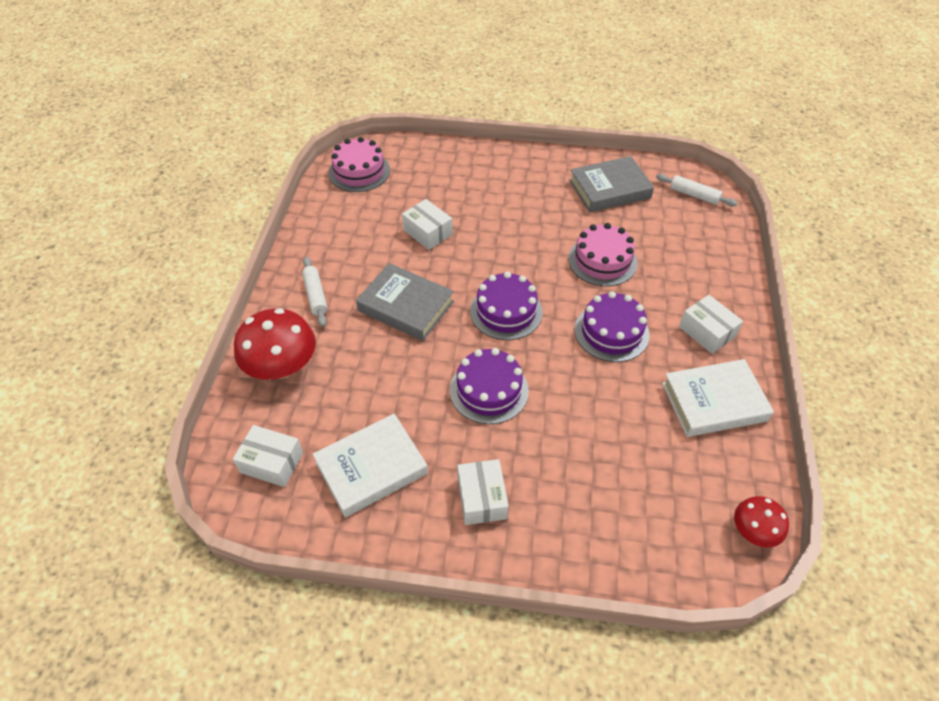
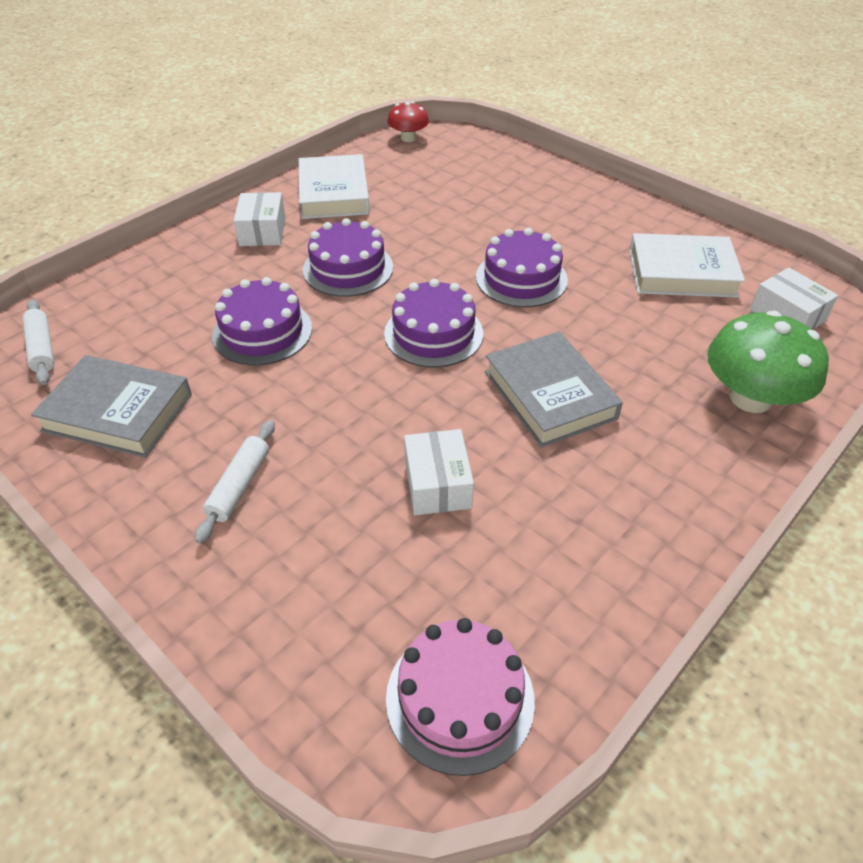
camera: 145 degrees left, 5 degrees down
(282, 366) = (750, 398): red mushroom -> green mushroom
(315, 295) = (670, 469): white rolling pin -> white rolling pin (239, 486)
(482, 498) = (592, 220): white box -> none
(602, 261) = (262, 331): pink cake -> purple cake
(714, 402) = (334, 193): white book -> white book turned 60 degrees clockwise

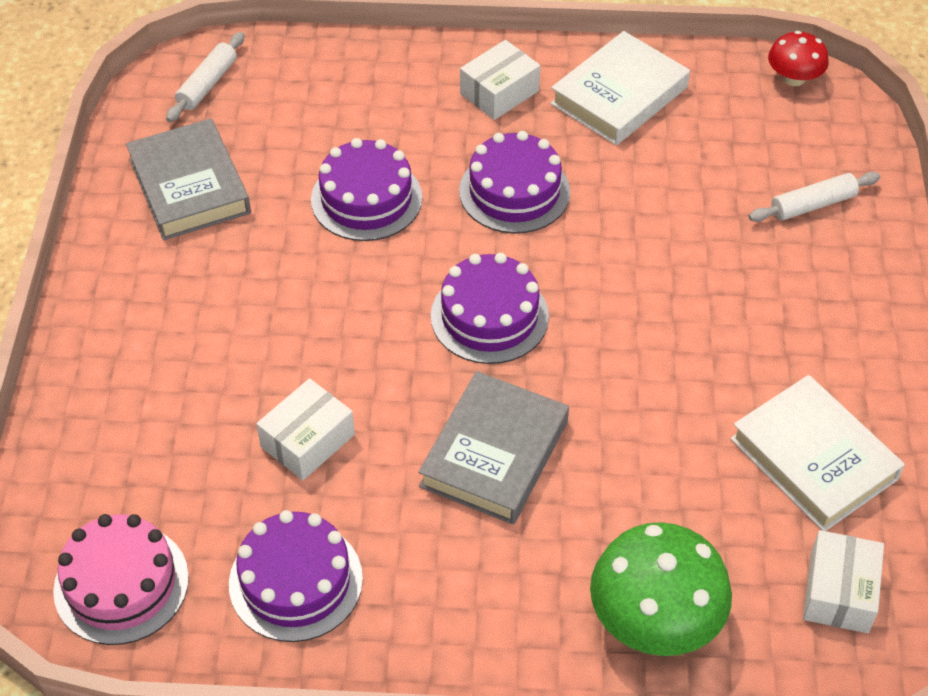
camera: 50 degrees right, 5 degrees up
(239, 486) = (189, 317): white rolling pin -> white rolling pin (812, 205)
(521, 278) = (647, 329): purple cake -> purple cake (296, 581)

